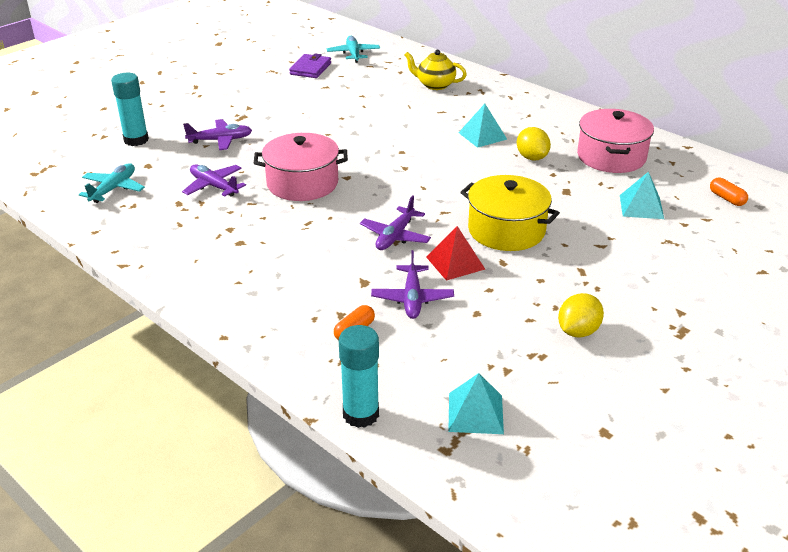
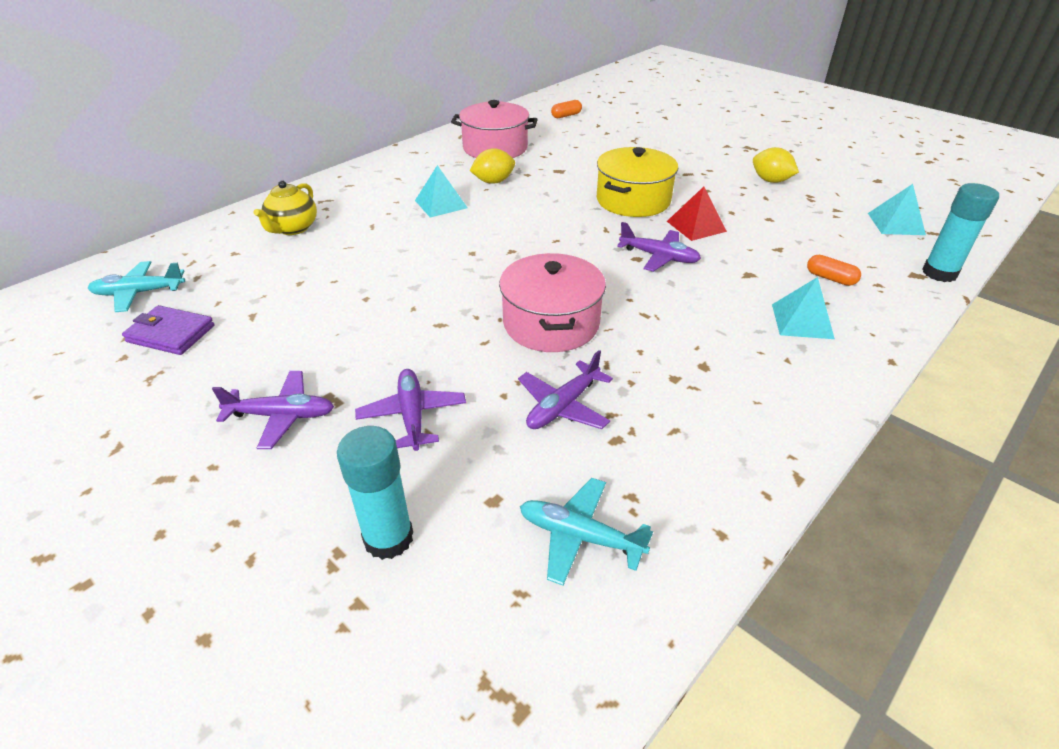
camera: 90 degrees left, 5 degrees up
(412, 298) = (763, 248): purple plane -> purple plane (281, 415)
(641, 206) = (582, 144): turquoise pyramid -> turquoise pyramid (802, 321)

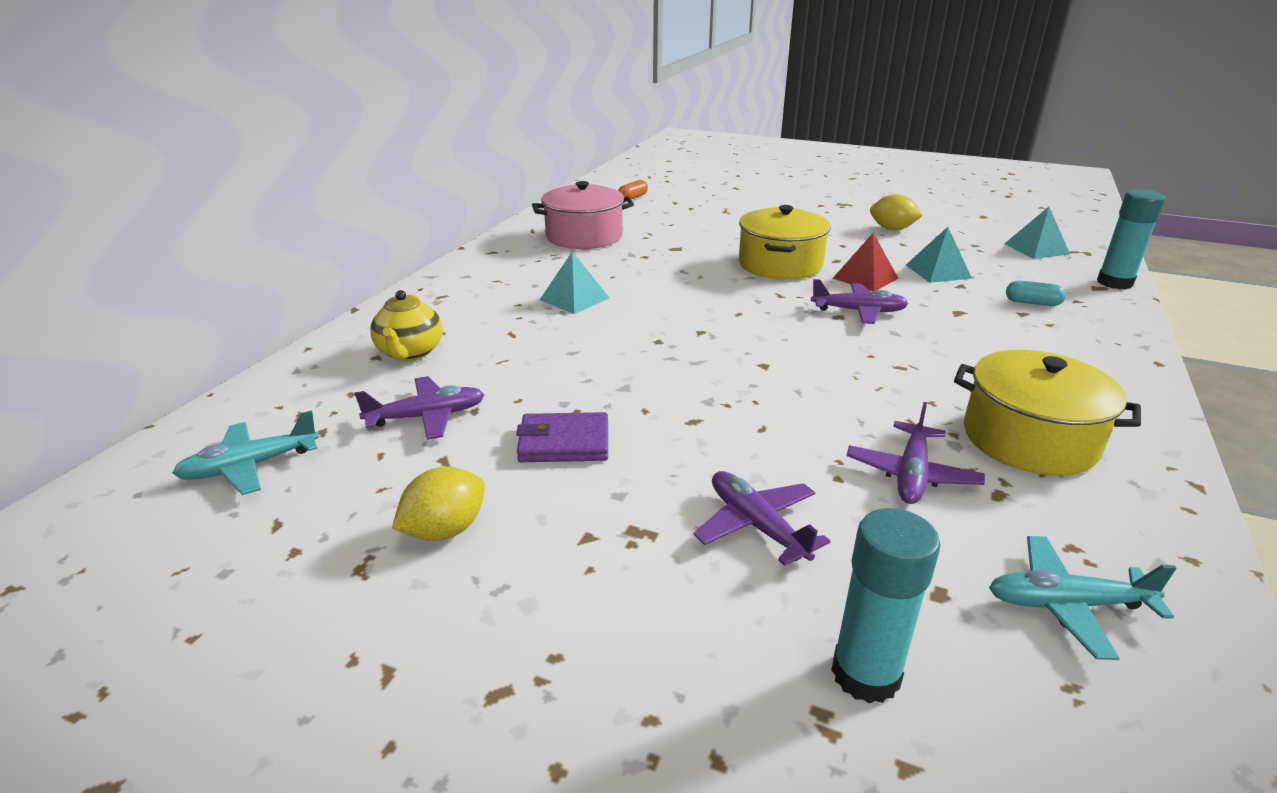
camera: 20 degrees left, 10 degrees down
(171, 334) = (344, 506): purple wallet -> purple wallet (564, 442)
(281, 415) = (593, 568): purple plane -> purple plane (427, 417)
(493, 182) = (614, 268): yellow lemon -> yellow lemon (445, 530)
(551, 323) = (815, 394): pink pot -> none
(690, 401) = (1029, 439): none -> yellow pot
(802, 321) = (1048, 344): turquoise pyramid -> turquoise pyramid (937, 271)
(830, 278) = (1032, 303): orange capsule -> turquoise capsule

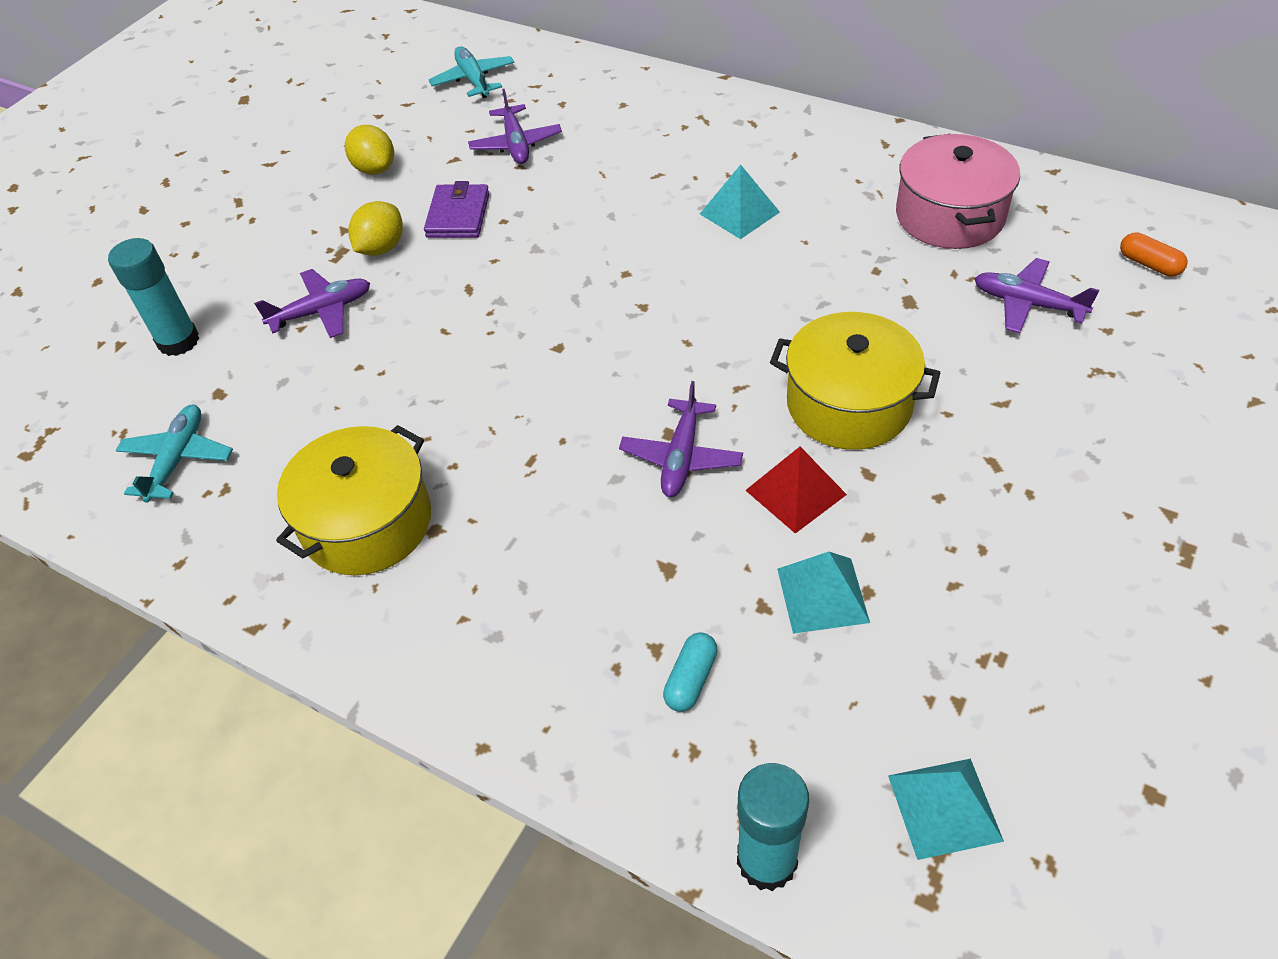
camera: 100 degrees right, 20 degrees up
(410, 353) = (627, 121): yellow teapot -> none
(892, 229) = (1035, 592): yellow lemon -> yellow lemon (381, 248)
(911, 474) = (347, 415): purple plane -> purple plane (1027, 304)

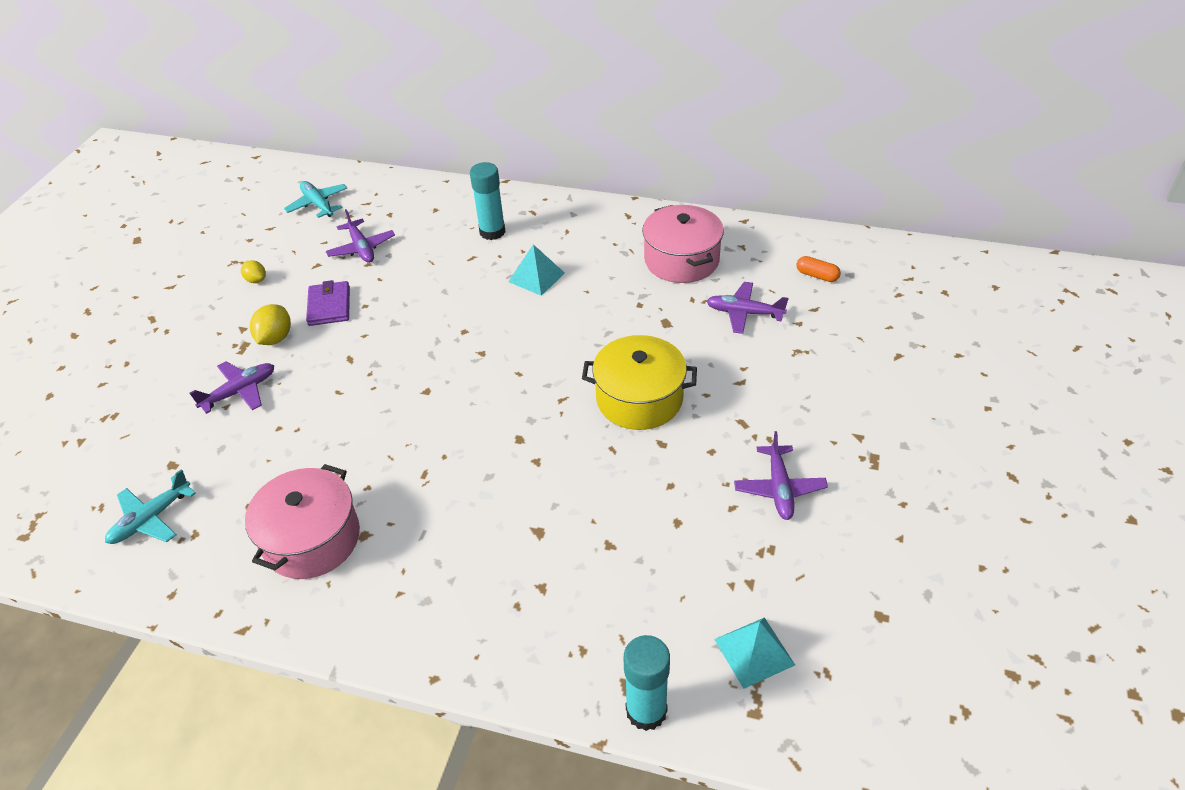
camera: 15 degrees left, 5 degrees down
(178, 341) = (129, 431): turquoise glue stick -> turquoise glue stick (492, 232)
(178, 459) = (151, 519): turquoise plane -> turquoise plane turned 135 degrees counterclockwise
(367, 522) = (311, 539): yellow pot -> pink pot
(375, 169) = (256, 280): yellow lemon -> yellow lemon, size x0.64
(681, 457) = (531, 454): purple plane -> purple plane (779, 488)
(690, 679) = (570, 603): turquoise capsule -> none
(796, 492) = (615, 464): red pyramid -> none
(822, 595) = (647, 530): turquoise pyramid -> none

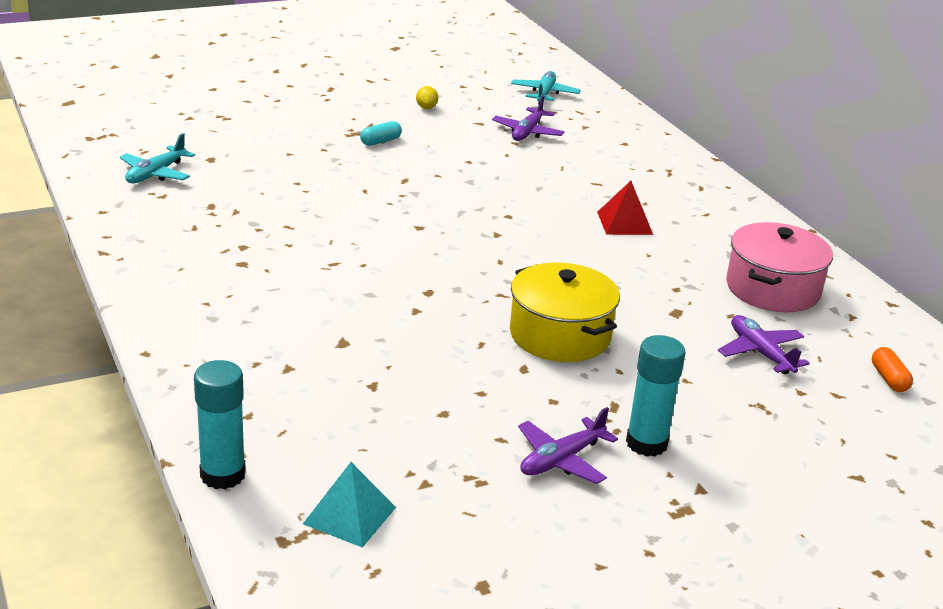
camera: 45 degrees right, 15 degrees down
(151, 519) = (156, 174): turquoise plane -> turquoise plane turned 60 degrees counterclockwise
(240, 392) = (310, 152): purple plane -> none
(275, 338) = (380, 141): yellow lemon -> turquoise capsule
(311, 539) = (212, 243): pink pot -> none
(329, 306) = (445, 147): purple wallet -> none
(492, 232) = (643, 179): turquoise glue stick -> turquoise glue stick (646, 443)
(536, 277) = (624, 223): turquoise pyramid -> red pyramid

